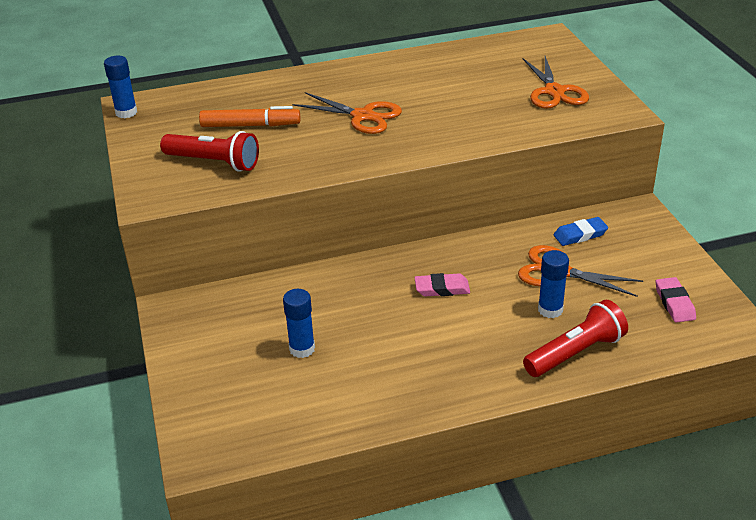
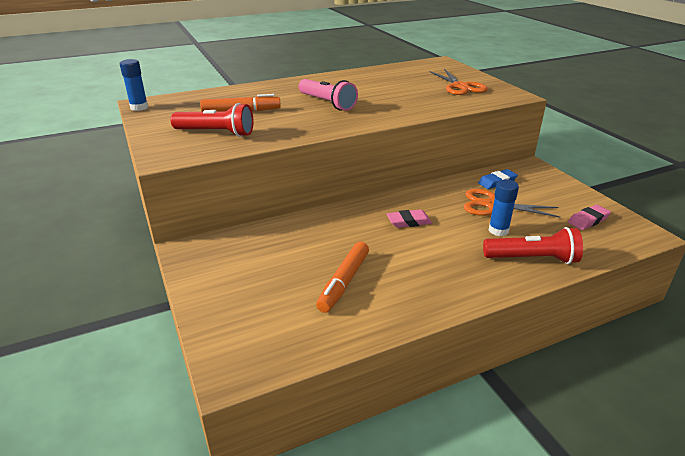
camera: 10 degrees left, 5 degrees down
(302, 349) = (307, 272): blue glue stick -> none
(340, 365) = (344, 282): none -> orange marker
(363, 116) = (327, 103): orange scissors -> pink flashlight
(575, 353) = (532, 259): red flashlight -> red flashlight turned 45 degrees clockwise
(674, 303) = (588, 220): pink eraser -> pink eraser turned 75 degrees clockwise

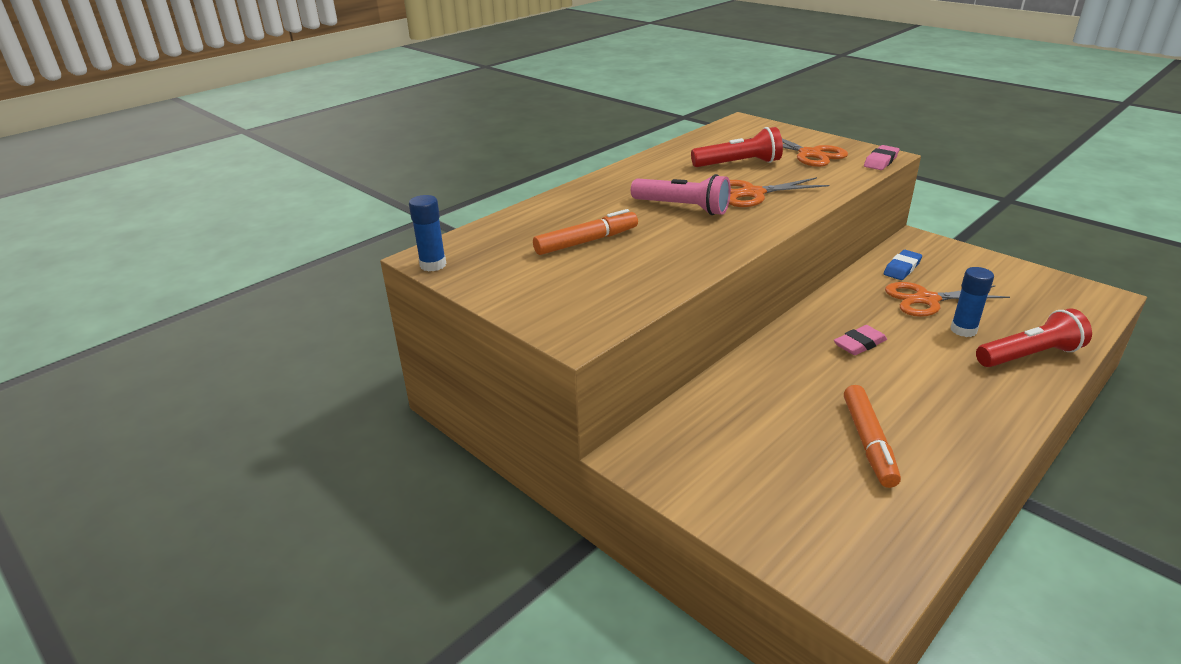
camera: 20 degrees left, 0 degrees up
(216, 133) = (597, 281): red flashlight -> red flashlight (739, 164)
(386, 103) = (752, 193): none -> orange scissors
(588, 220) = (1037, 294): pink eraser -> pink eraser (881, 161)

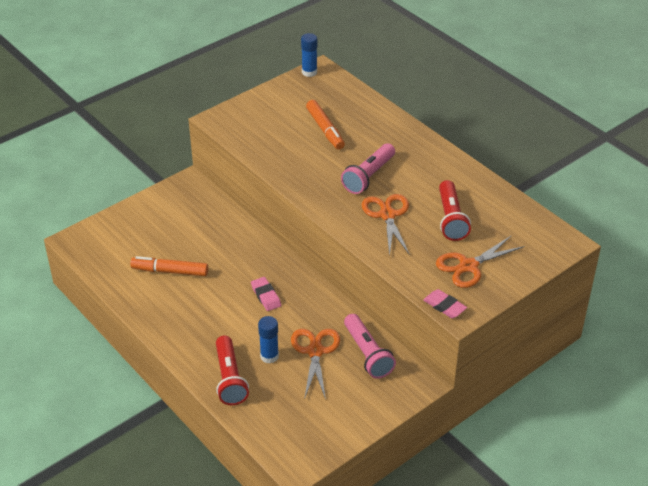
camera: 95 degrees right, 10 degrees up
(902, 268) = (367, 354): blue eraser -> pink flashlight

